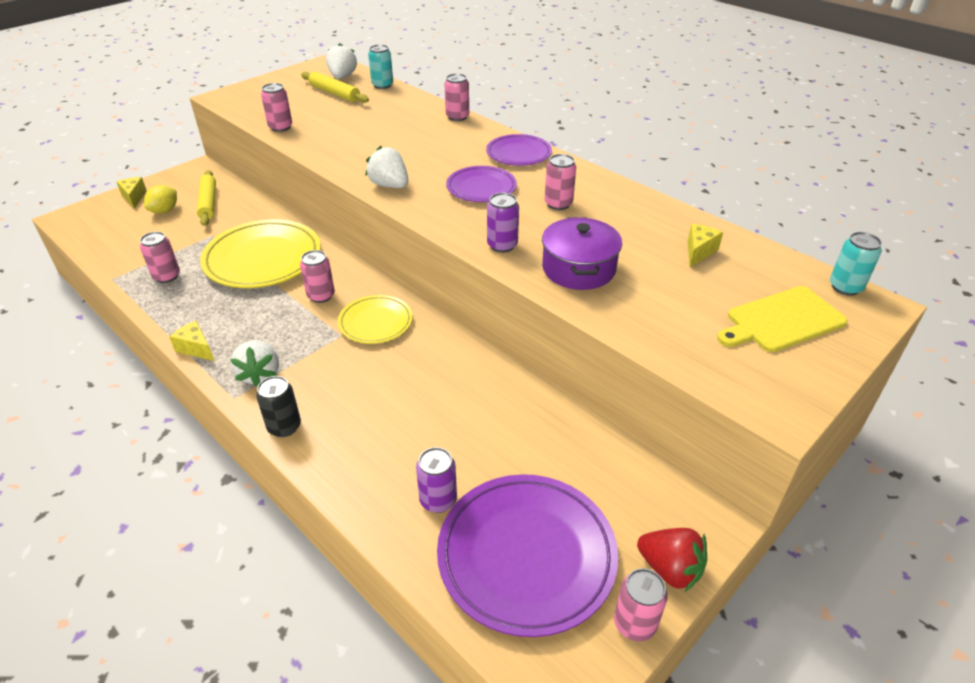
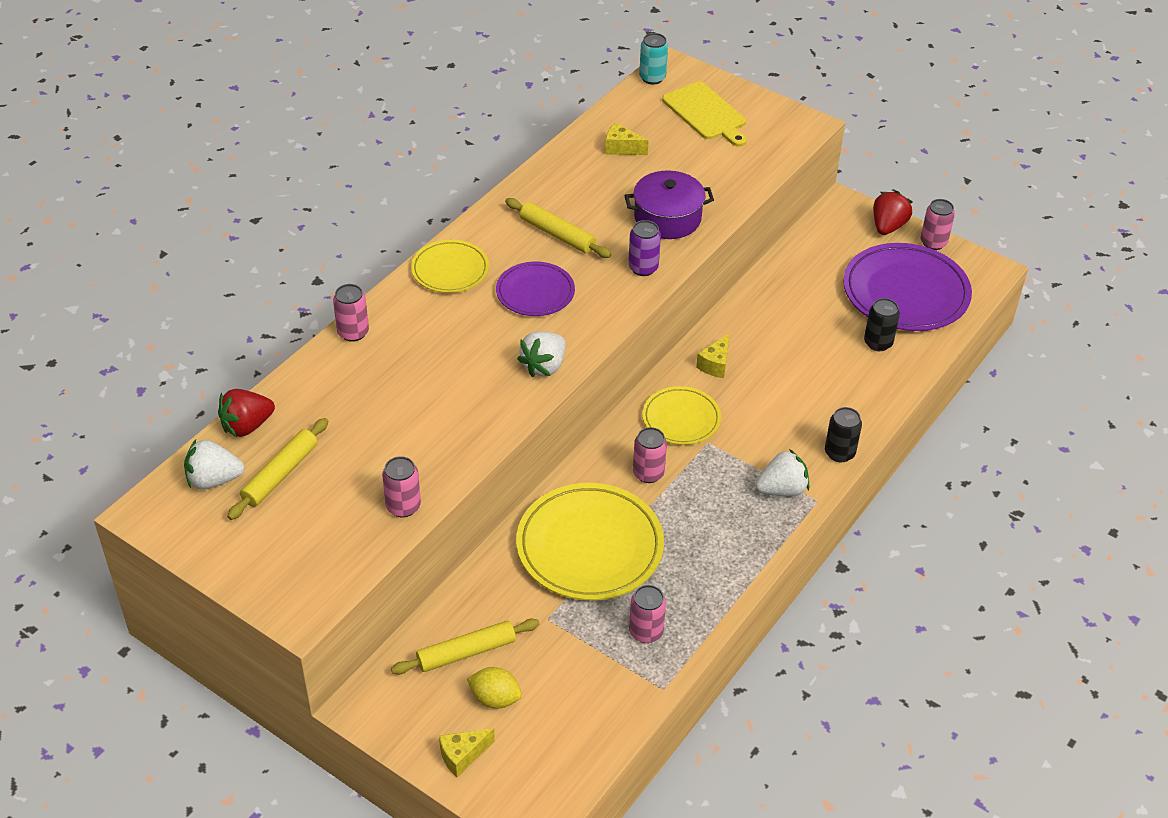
camera: 100 degrees left, 5 degrees up
(196, 348) = (761, 554): yellow cheese -> yellow cheese (715, 364)
(382, 85) = (247, 426): turquoise can -> red strawberry
(438, 500) = (878, 343): purple can -> black can
(518, 154) = (450, 270): purple plate -> yellow plate
(558, 204) = (557, 235): pink can -> yellow rolling pin

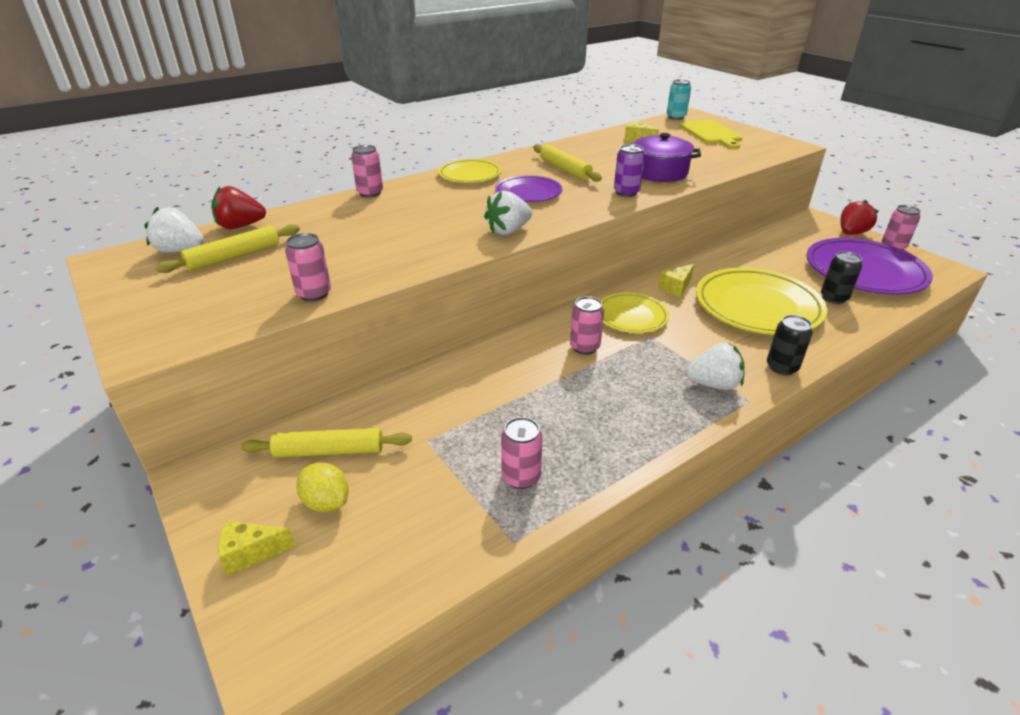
camera: 20 degrees right, 10 degrees down
(589, 546) = (501, 390): yellow plate -> yellow plate (757, 306)

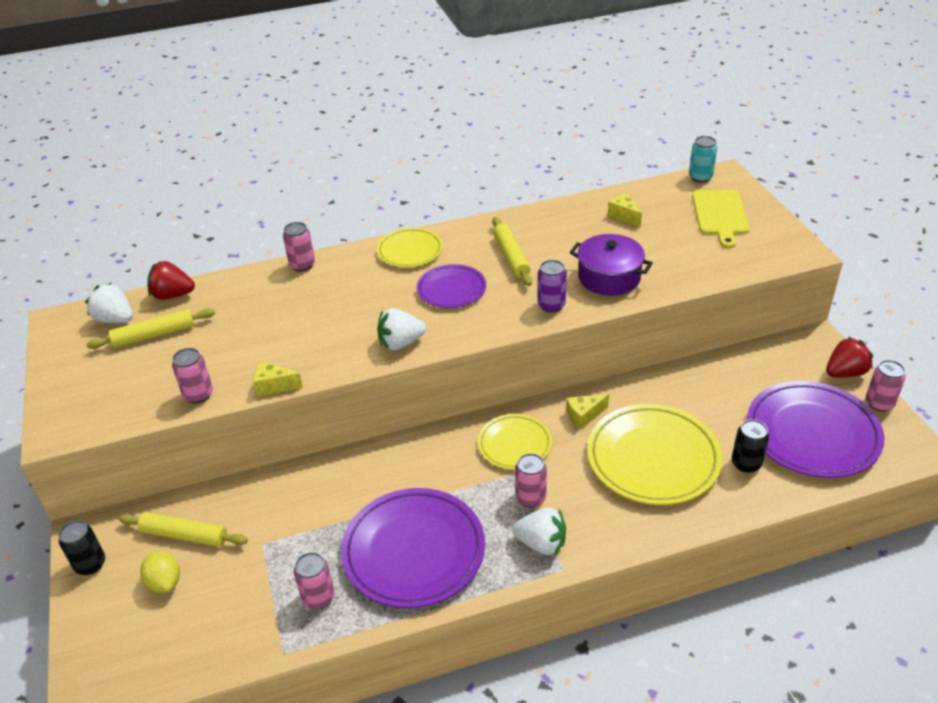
camera: 20 degrees right, 5 degrees up
(251, 553) = (99, 612): yellow cheese -> yellow cheese (274, 386)
(584, 347) = (447, 473): pink can -> pink can (530, 497)
(595, 414) = (414, 551): none -> purple plate
(782, 367) = (622, 539): black can -> black can (90, 564)

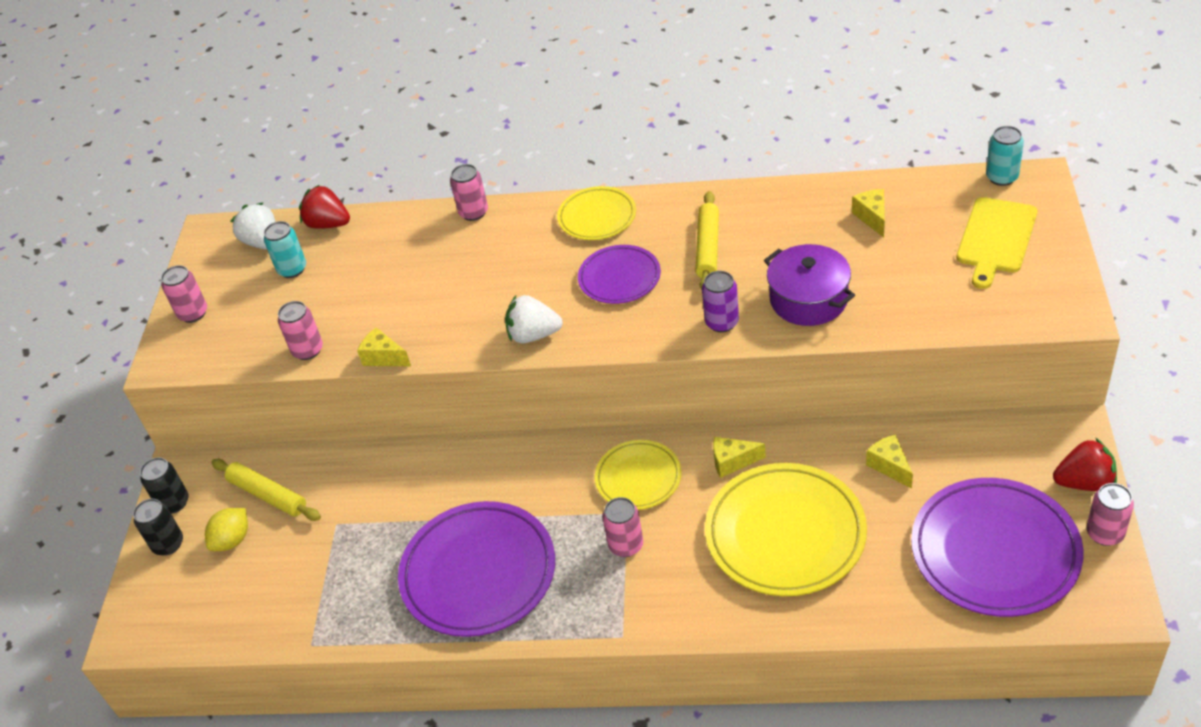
camera: 25 degrees right, 5 degrees up
(154, 335) = (292, 269): yellow rolling pin -> turquoise can
(165, 582) = (232, 540): yellow lemon -> yellow lemon turned 45 degrees clockwise
(318, 597) = (366, 597): pink can -> pink can (193, 313)
(541, 543) = (613, 601): white strawberry -> none
(704, 392) = (889, 466): none -> yellow cheese
(746, 464) = (891, 568): black can -> black can (168, 544)

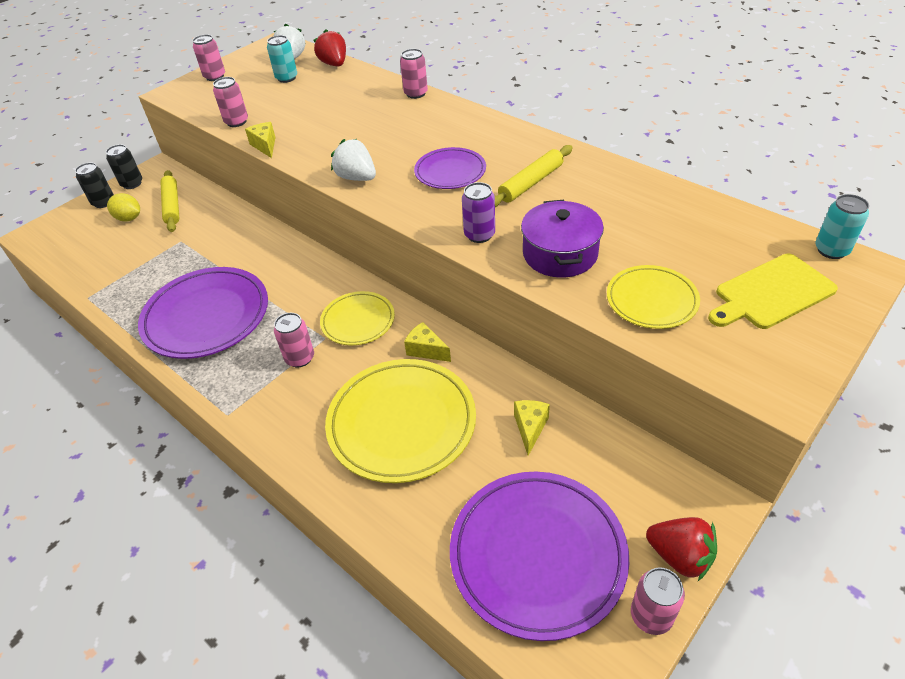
camera: 35 degrees right, 0 degrees up
(232, 540) = (129, 218): yellow lemon -> yellow lemon turned 45 degrees clockwise
(597, 217) = (483, 130): yellow plate -> yellow plate (651, 300)
(872, 217) = (679, 224): yellow cheese -> none

